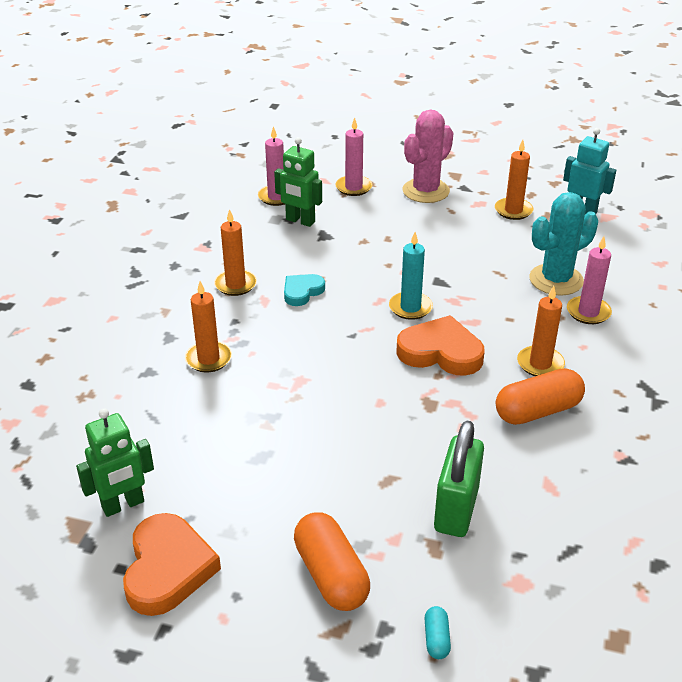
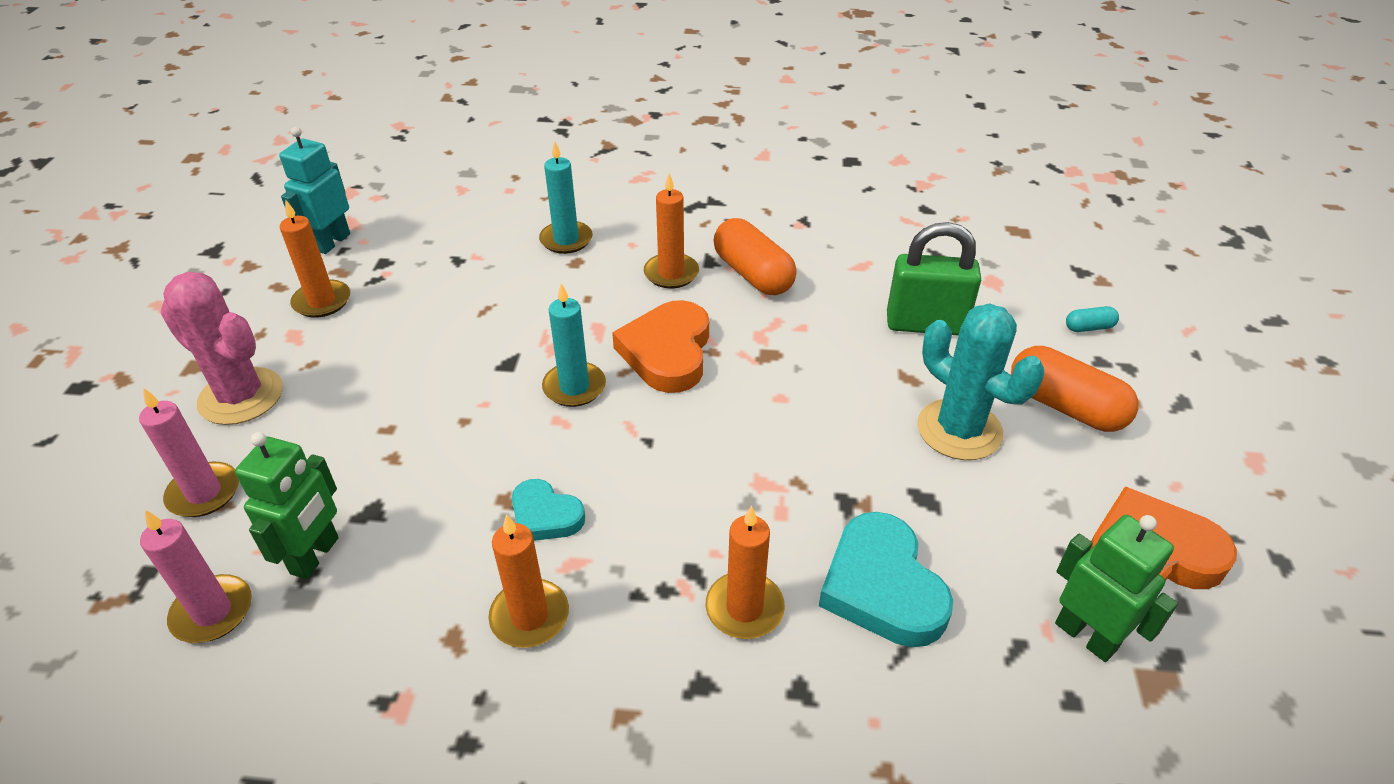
camera: 100 degrees left, 5 degrees up
(199, 418) = (882, 587): none -> turquoise heart
(331, 575) = (1065, 407): orange capsule -> orange capsule turned 75 degrees clockwise
(556, 280) = (500, 263): turquoise cactus -> turquoise cactus (959, 430)
(588, 312) = (566, 240): pink candle -> turquoise candle

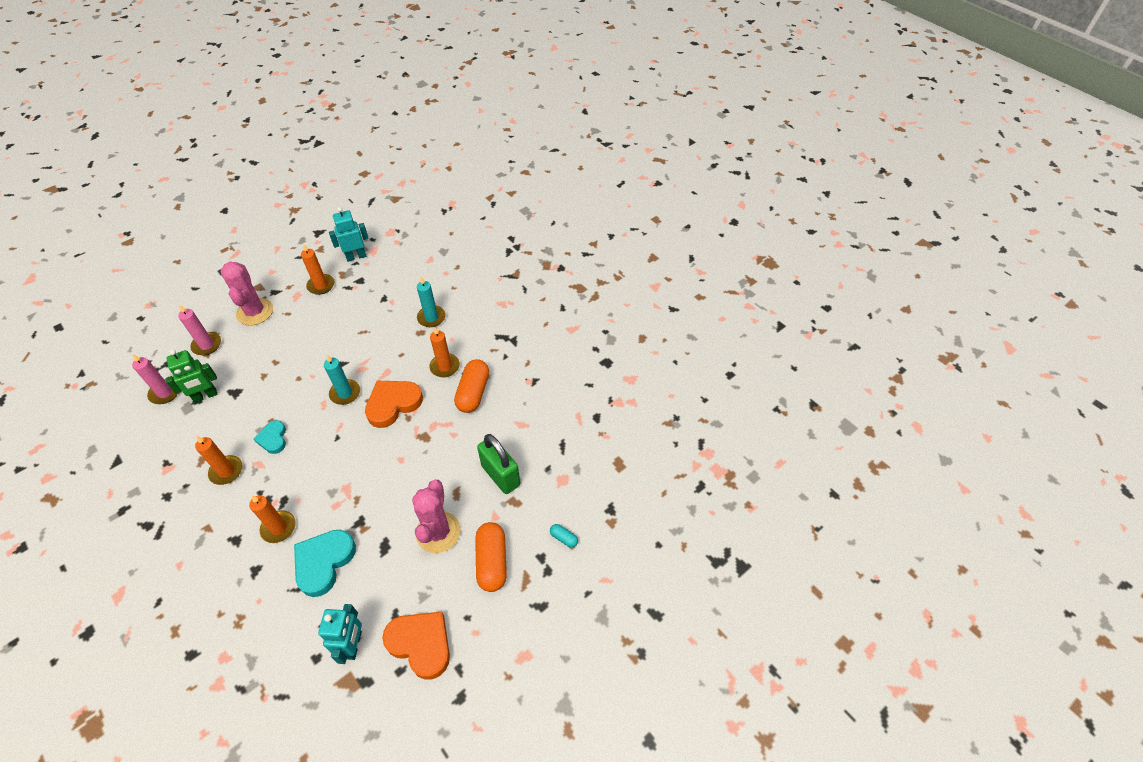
camera: 45 degrees right, 10 degrees up
(959, 430) = (438, 532): turquoise cactus -> pink cactus
(1086, 636) = (353, 645): green robot -> turquoise robot

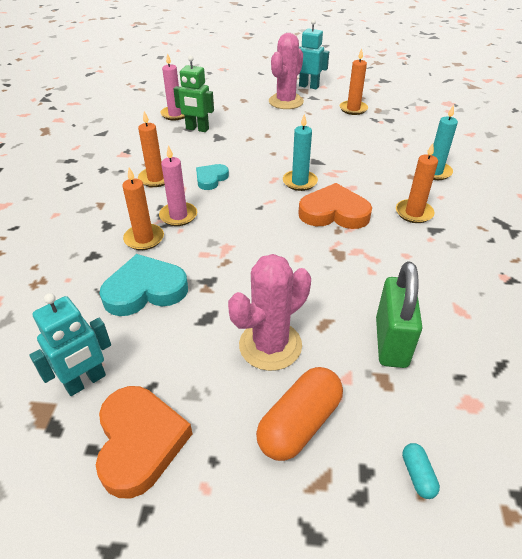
camera: 45 degrees right, 10 degrees down
(207, 345) = (232, 103): pink candle -> pink candle (178, 216)
(356, 256) = (401, 105): turquoise robot -> turquoise robot (309, 86)
(473, 392) = (426, 249): orange capsule -> none

